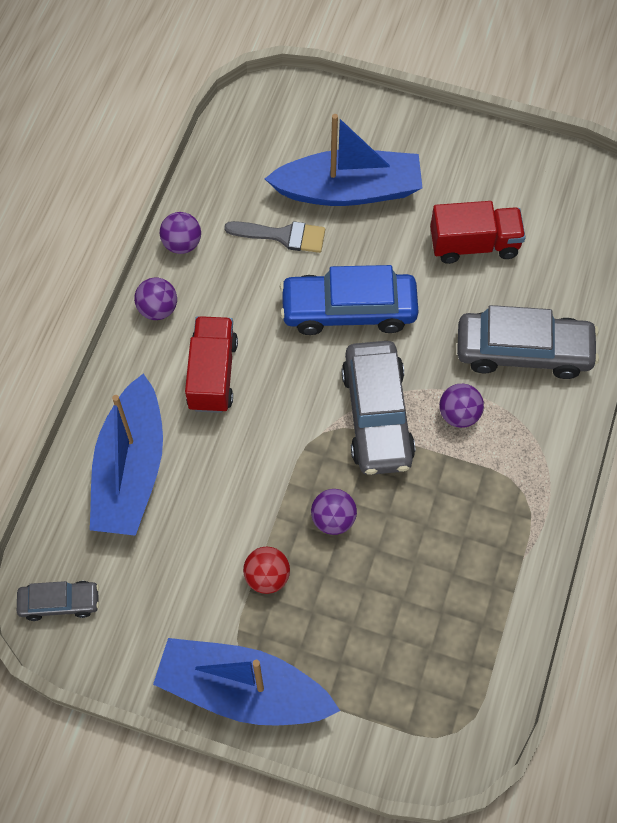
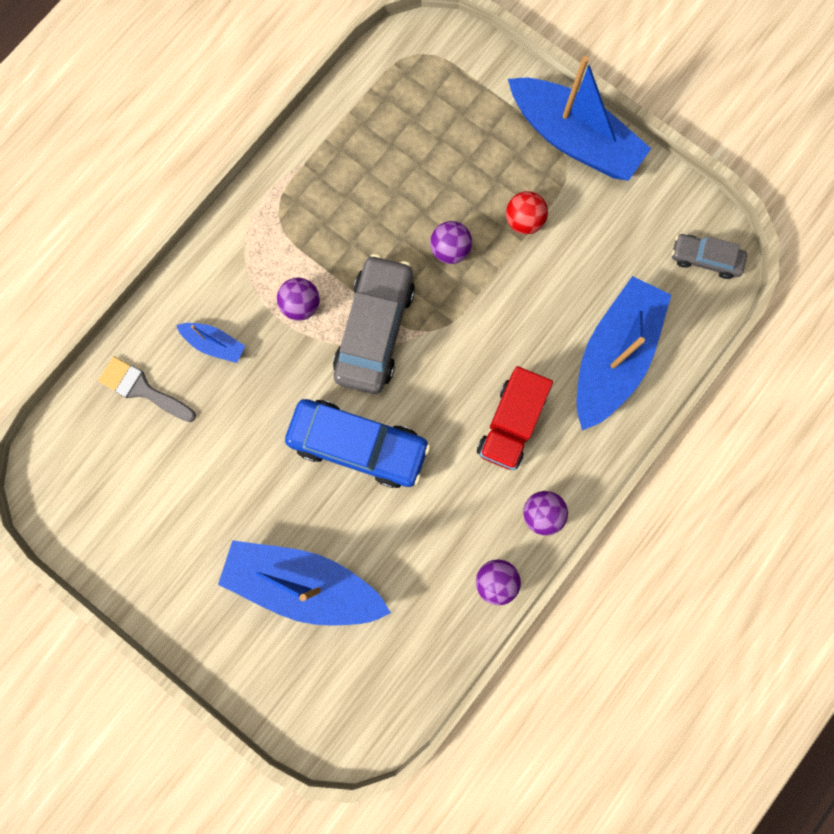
camera: 160 degrees left, 15 degrees up
(283, 236) = (391, 553): grey brush -> grey brush (142, 389)
(474, 244) = (207, 473): red truck -> none
(523, 351) = (214, 344): grey car -> blue boat

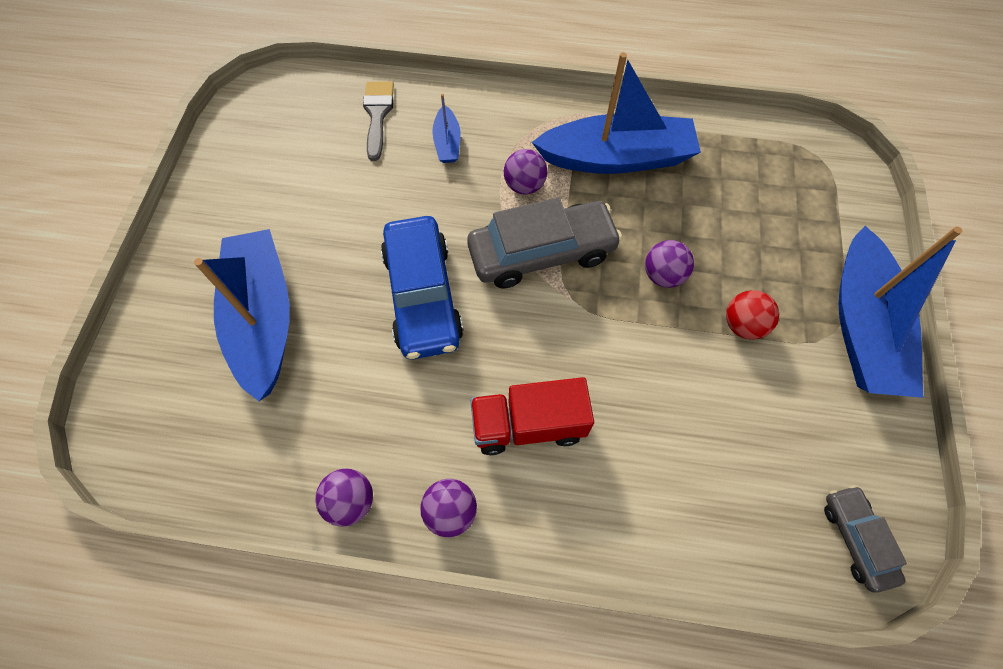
camera: 60 degrees right, 15 degrees down
(613, 356) = (671, 494): blue boat -> blue boat (616, 158)

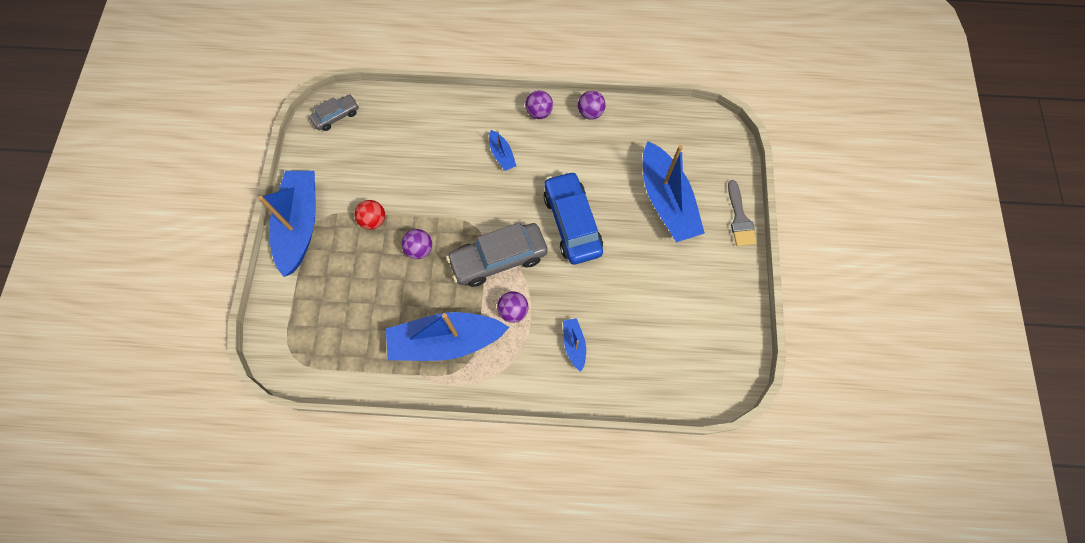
camera: 175 degrees right, 5 degrees up
(377, 114) = (633, 367): grey brush -> grey brush (740, 219)
(528, 425) = (502, 155): red truck -> blue boat
(856, 539) = (336, 116): grey car -> grey car turned 105 degrees counterclockwise

